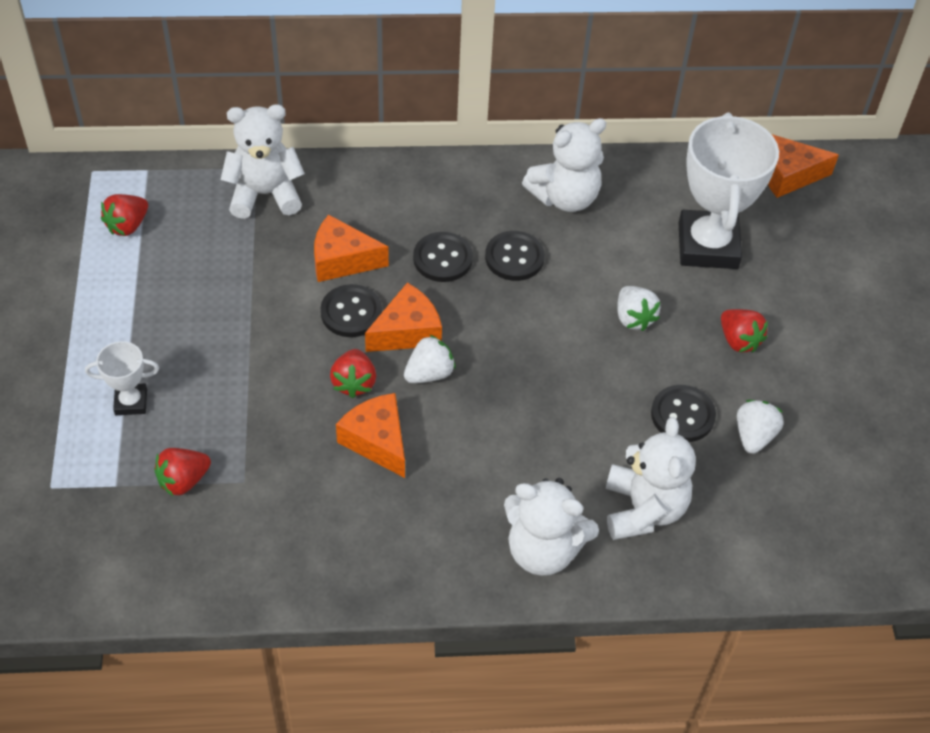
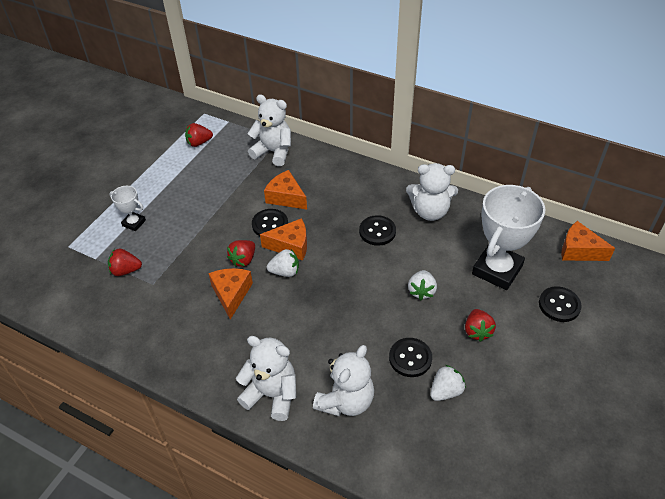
camera: 35 degrees right, 5 degrees down
(443, 259) = (338, 217): black button -> black button (559, 305)
(543, 550) = (272, 394): white teddy bear -> white teddy bear turned 150 degrees clockwise

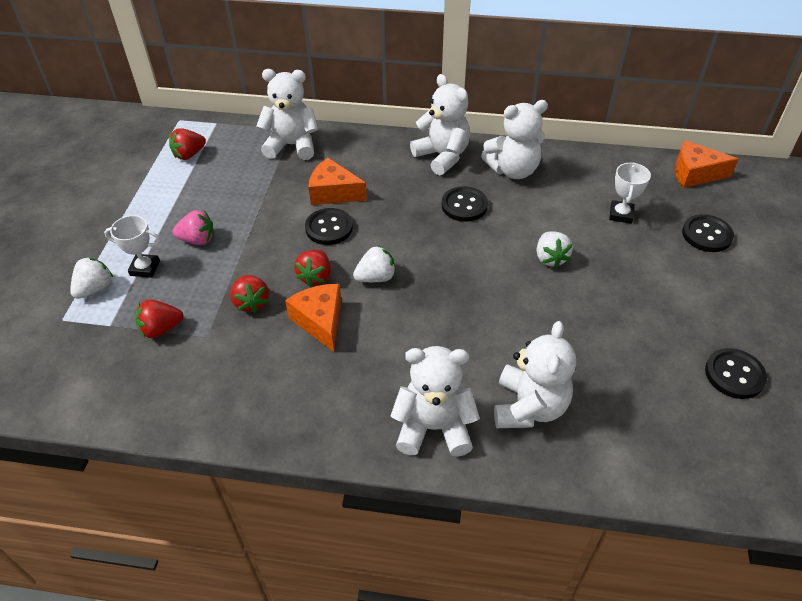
camera: 20 degrees left, 0 degrees up
(177, 211) = (198, 240): none -> pink strawberry
(290, 245) = (367, 246): orange cheese -> none
(380, 187) = (442, 156): none -> white teddy bear
(410, 358) = (578, 336): black button -> black button (734, 375)
(446, 391) = (638, 361): white strawberry -> white strawberry (95, 288)
(477, 331) = (636, 285): red strawberry -> red strawberry (251, 302)
(497, 270) = (621, 214): white trophy -> white trophy, size x0.48

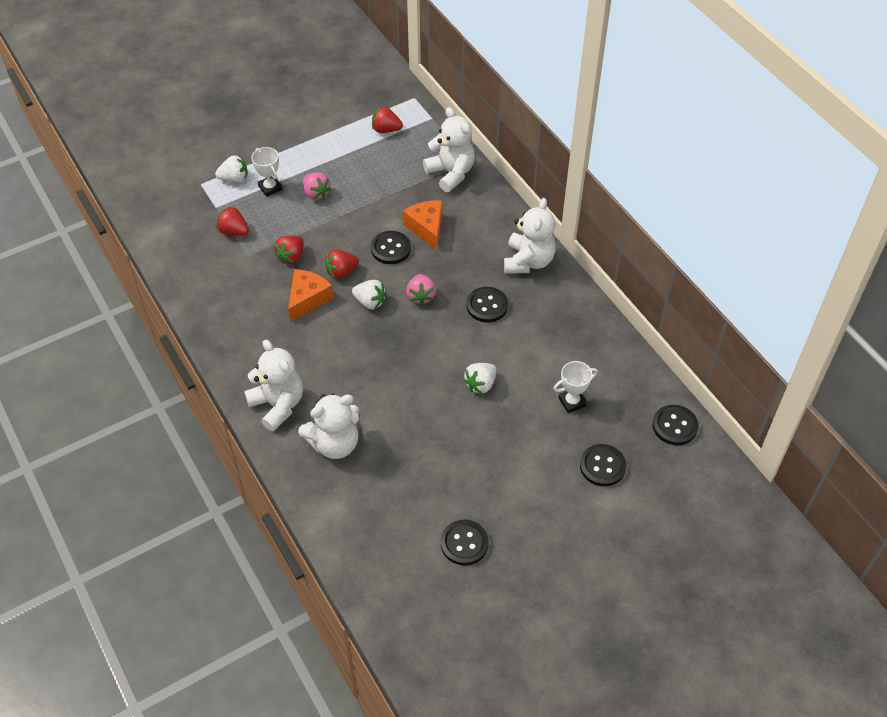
camera: 50 degrees right, 5 degrees up
(408, 240) = (421, 296): none -> pink strawberry
(513, 170) = (556, 311): white teddy bear -> none
(694, 174) = (674, 426): orange cheese -> black button

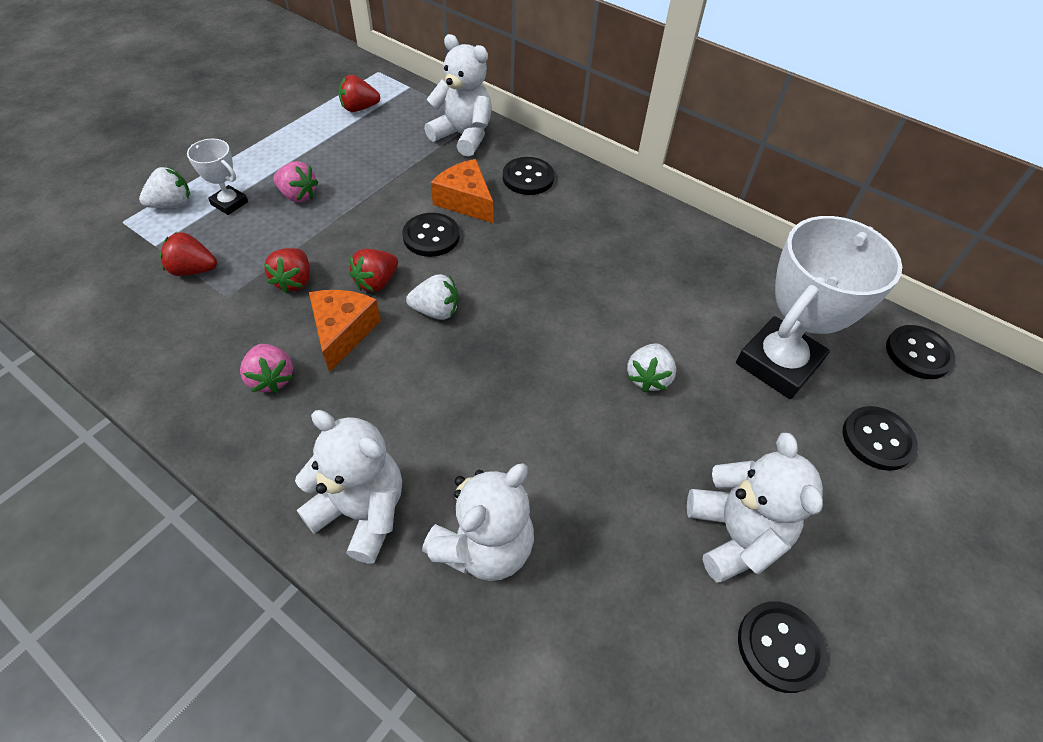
camera: 25 degrees left, 0 degrees up
(421, 296) = (502, 284): pink strawberry -> pink strawberry (271, 378)
(487, 306) = (594, 272): black button -> black button (528, 178)
(528, 261) = (612, 208): white teddy bear -> white teddy bear (734, 535)
(572, 402) = (778, 363): white trophy -> white trophy, size x2.10

